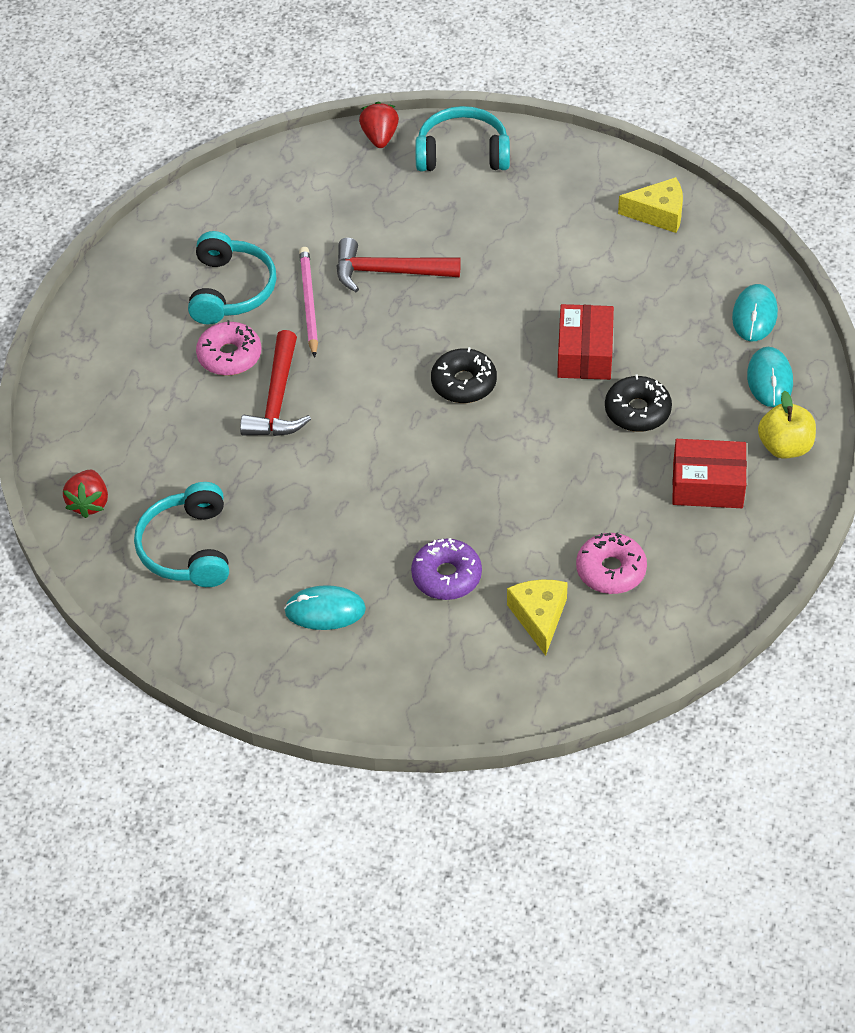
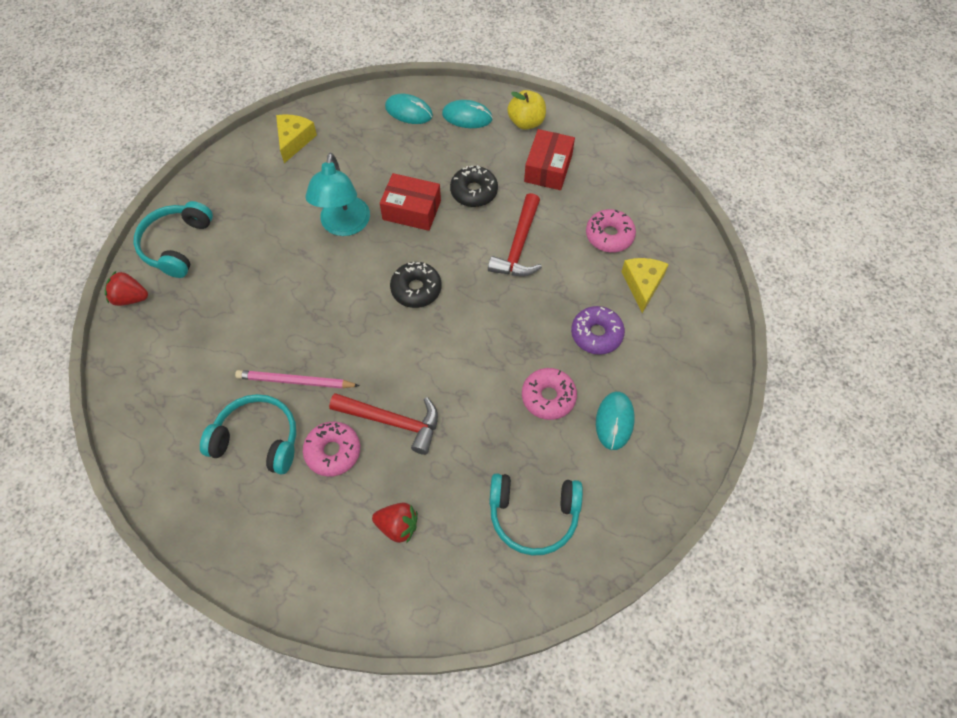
camera: 80 degrees left, 10 degrees up
(89, 503) = (466, 593): red strawberry -> red strawberry (398, 526)
(343, 539) = (548, 397): none -> pink donut
(388, 272) = (283, 319): red hammer -> red hammer (519, 246)
(538, 293) = (344, 225): none -> turquoise lamp
(539, 617) = (642, 285): yellow cheese -> yellow cheese turned 90 degrees clockwise

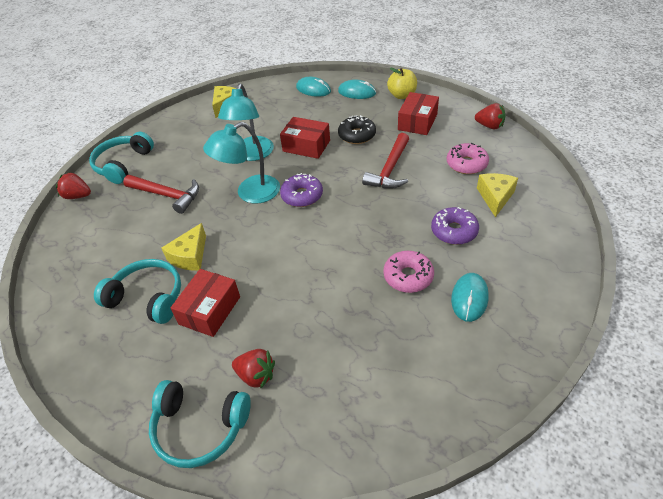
camera: 10 degrees right, 15 degrees down
(295, 381) = (190, 256): pink pencil -> yellow cheese
(333, 452) = (210, 310): pink donut -> red box
(351, 287) = (250, 193): none -> turquoise lamp
(393, 421) = (266, 289): red hammer -> red hammer (167, 195)
(416, 289) = (302, 196): black donut -> purple donut
(533, 515) = (387, 374): turquoise headphones -> turquoise headphones (199, 428)
(636, 174) = (489, 126): none -> red strawberry

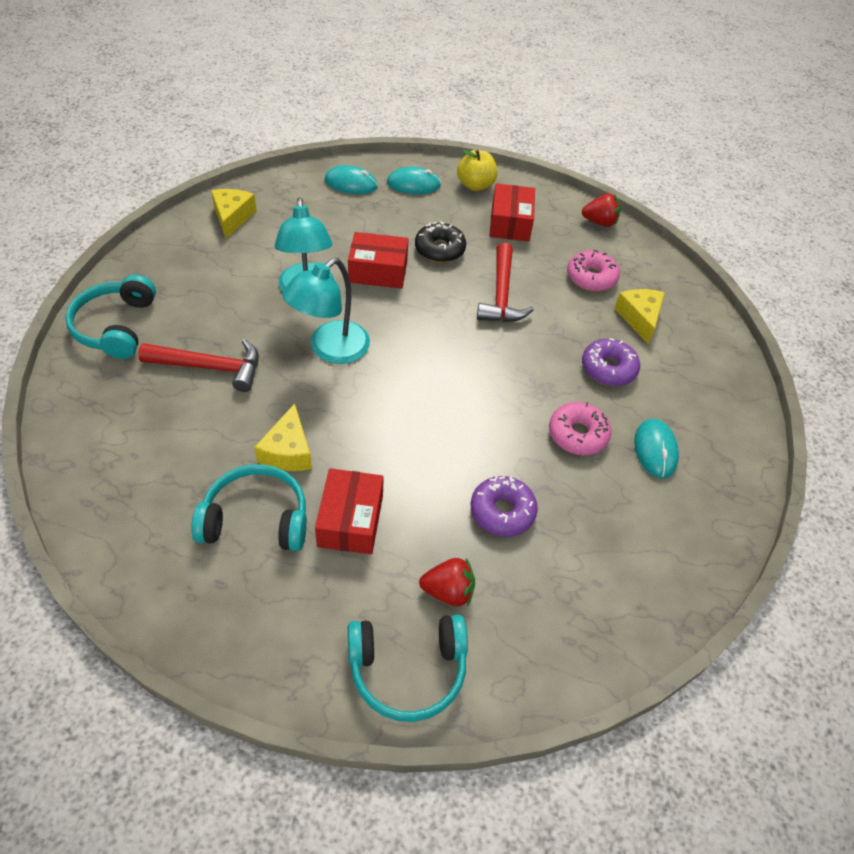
camera: 25 degrees left, 5 degrees up
(78, 196) = (68, 385): red strawberry -> none
(302, 196) = (403, 345): purple donut -> purple donut (502, 511)

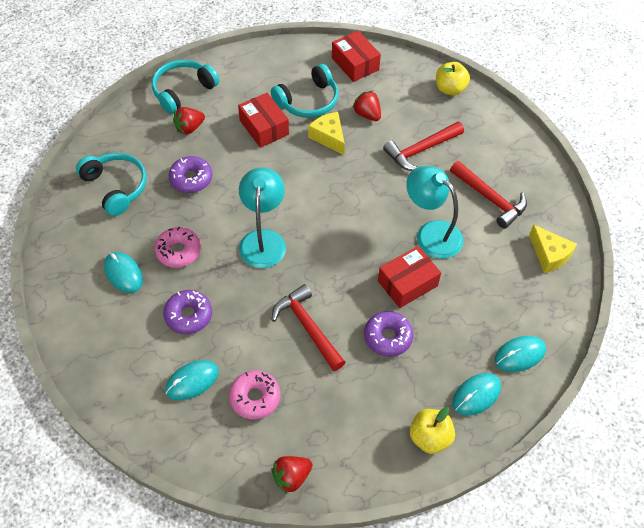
camera: 145 degrees right, 5 degrees up
(77, 411) = (450, 89): none -> yellow apple
(116, 326) = (498, 137): turquoise headphones -> turquoise headphones (116, 187)
(210, 448) = (367, 114): none -> red strawberry
(213, 282) = (490, 199): none -> red hammer
(330, 349) = (372, 205): turquoise lamp -> turquoise lamp (263, 240)
(439, 249) = (388, 337): black donut -> purple donut
(510, 223) = (362, 411): red box -> red box (355, 64)
(639, 318) = (192, 381): yellow cheese -> turquoise mouse

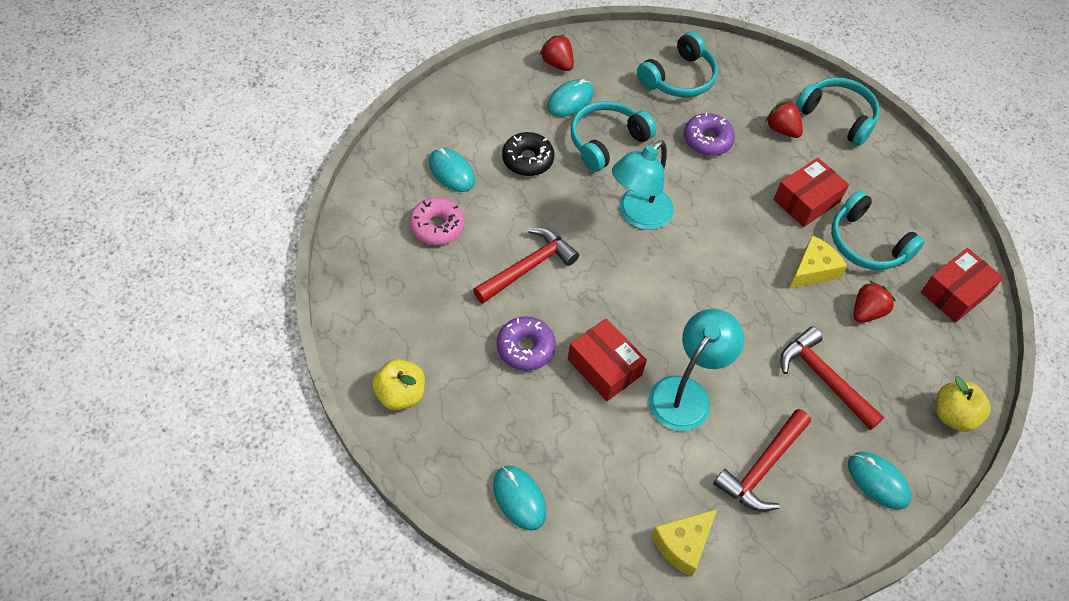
camera: 80 degrees right, 0 degrees up
(178, 251) = (606, 141): pink donut -> turquoise headphones
(188, 315) = (527, 160): purple donut -> black donut
(263, 240) = (638, 215): turquoise lamp -> turquoise lamp turned 135 degrees clockwise
(291, 477) = (350, 266): red strawberry -> red strawberry (557, 63)
(476, 395) = (458, 445): turquoise mouse -> turquoise mouse (878, 481)

